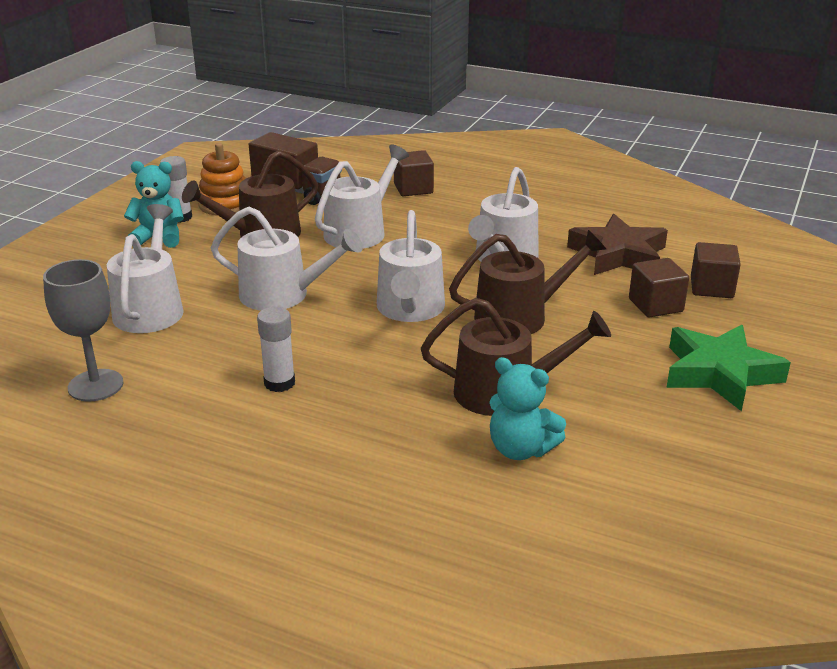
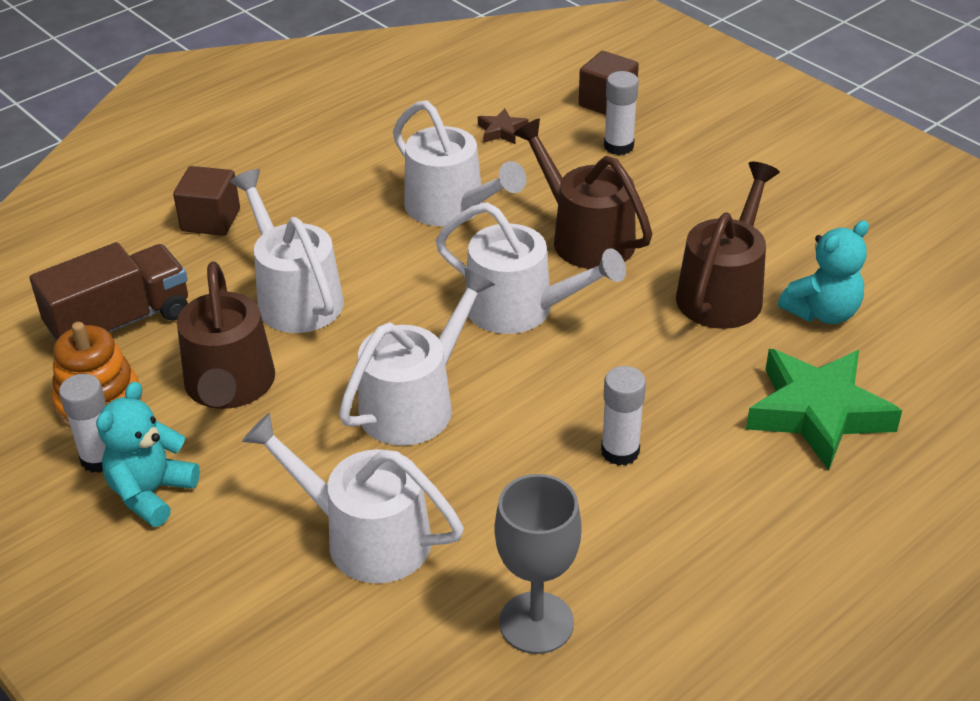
camera: 65 degrees left, 10 degrees up
(519, 316) = (585, 237): brown watering can -> brown watering can turned 45 degrees counterclockwise
(618, 255) = (502, 131): brown star -> brown star, size x0.44
(655, 305) = (618, 146): brown cube -> white glue stick
(719, 373) = (757, 157): green star -> green star (818, 413)

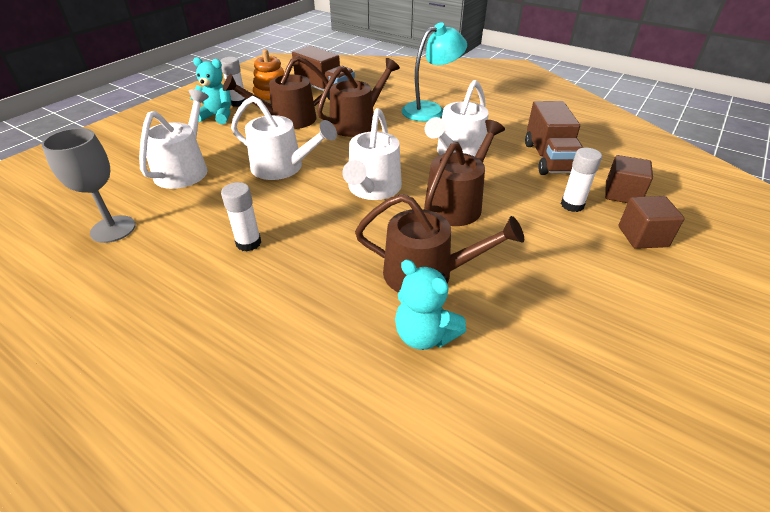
camera: 75 degrees right, 0 degrees up
(210, 220) = (406, 95): brown cube -> brown cube (642, 236)
(289, 204) = (430, 110): none -> turquoise lamp
(295, 297) = (357, 123): white watering can -> brown watering can
(502, 131) = (549, 158): brown star -> brown truck
(818, 413) = (296, 340): green star -> none

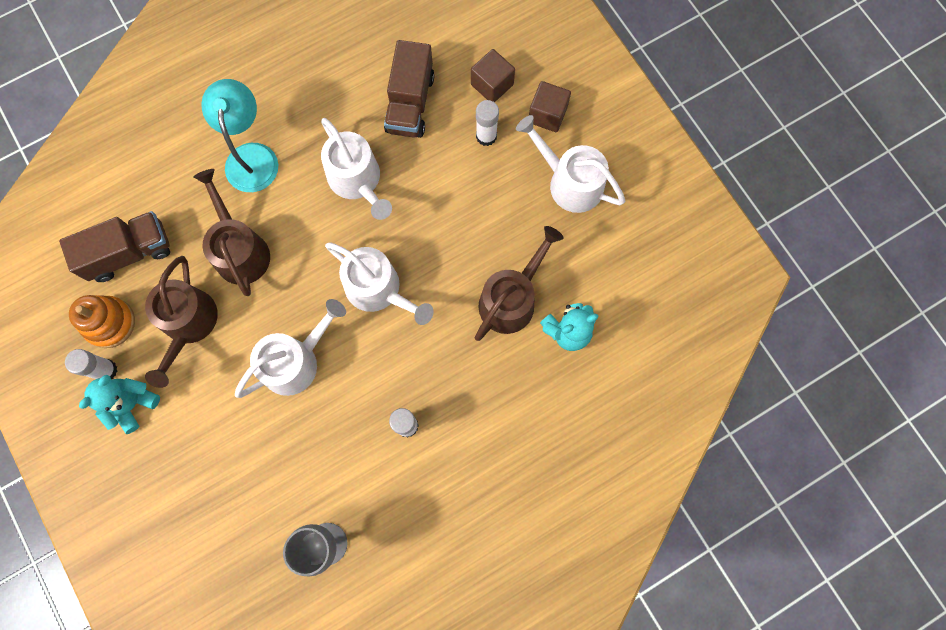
camera: 65 degrees left, 35 degrees up
(184, 169) = (247, 463): white watering can -> white watering can (570, 182)
(457, 204) = (438, 228): brown watering can -> none
(549, 158) = (410, 103): brown truck -> brown truck turned 75 degrees clockwise

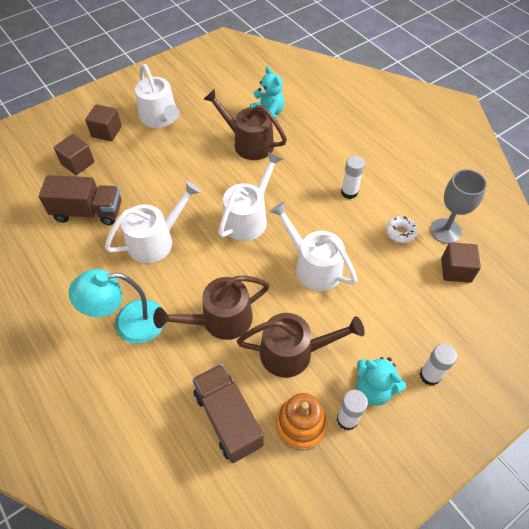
camera: 95 degrees left, 20 degrees down
(265, 540) = (455, 270): none -> brown cube
(332, 481) = (400, 232): none -> white donut
(486, 136) = (121, 164): white glue stick -> white glue stick (430, 375)
(570, 182) = (160, 118): white watering can -> white watering can turned 60 degrees counterclockwise

